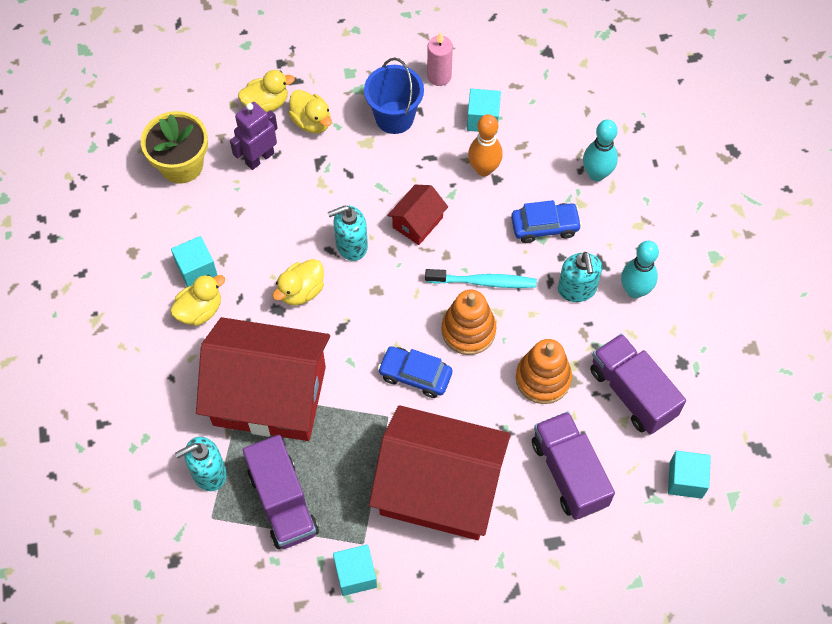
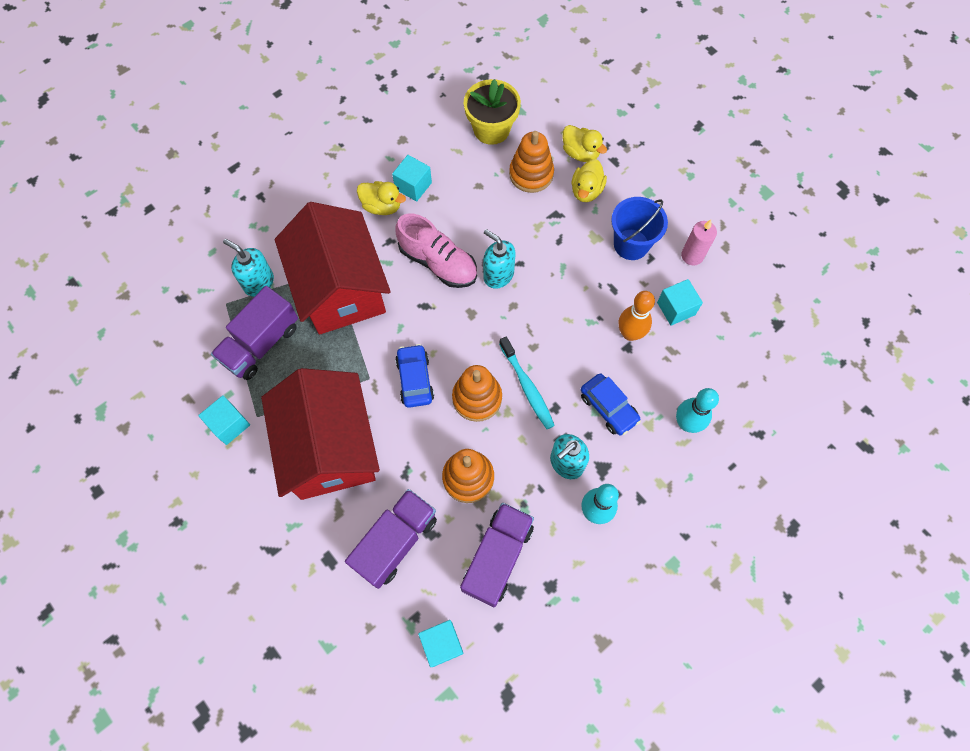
camera: 60 degrees right, 5 degrees up
(259, 158) = (531, 174): purple robot -> orange stacking toy
(301, 291) = (438, 262): yellow duck -> pink shoe
(417, 222) = (548, 311): red house -> none

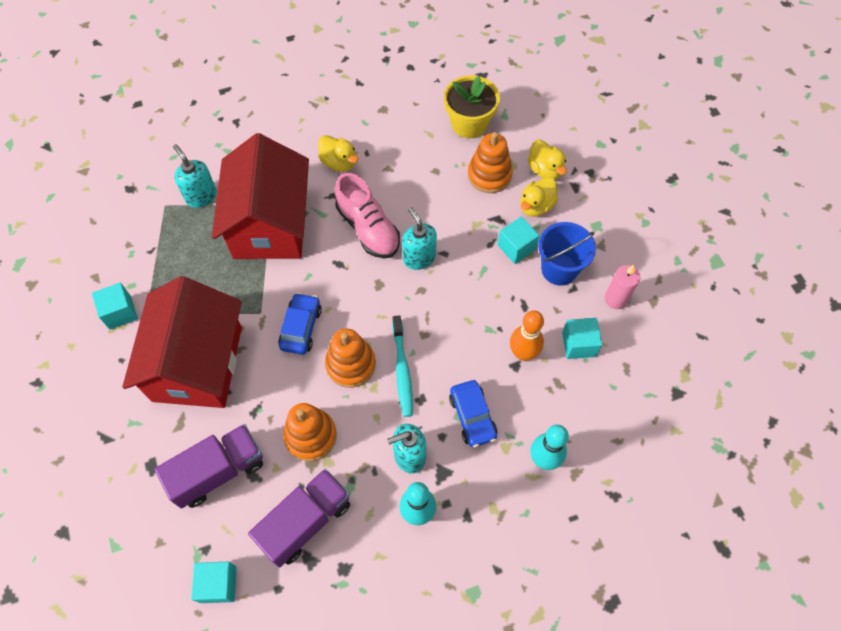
camera: 20 degrees right, 5 degrees down
(261, 343) = (179, 250): purple truck -> none
(413, 186) = (375, 153): turquoise cube -> turquoise cube (516, 247)

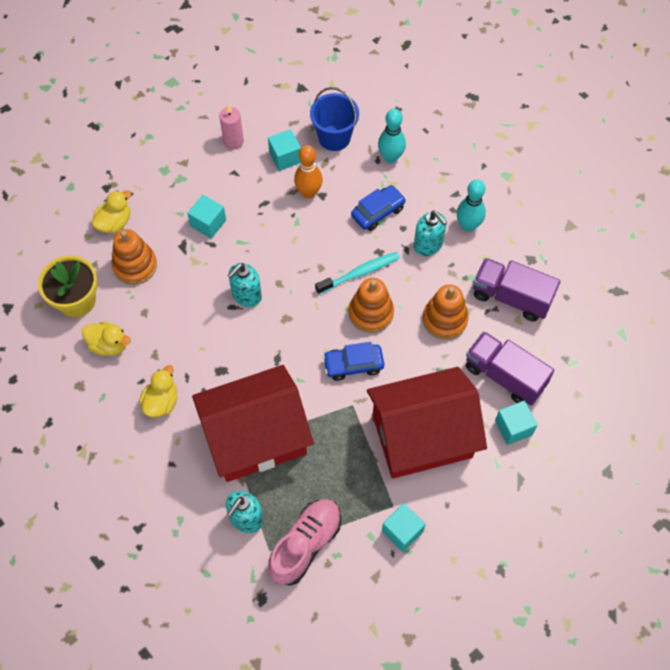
camera: 110 degrees left, 0 degrees up
(218, 584) = (584, 338): turquoise cube -> turquoise cube (513, 427)
(368, 229) = (230, 348): pink shoe -> pink shoe (305, 545)
(536, 206) = (158, 219): yellow duck -> yellow duck (109, 345)
(559, 269) = (219, 187): blue bucket -> blue bucket (334, 138)

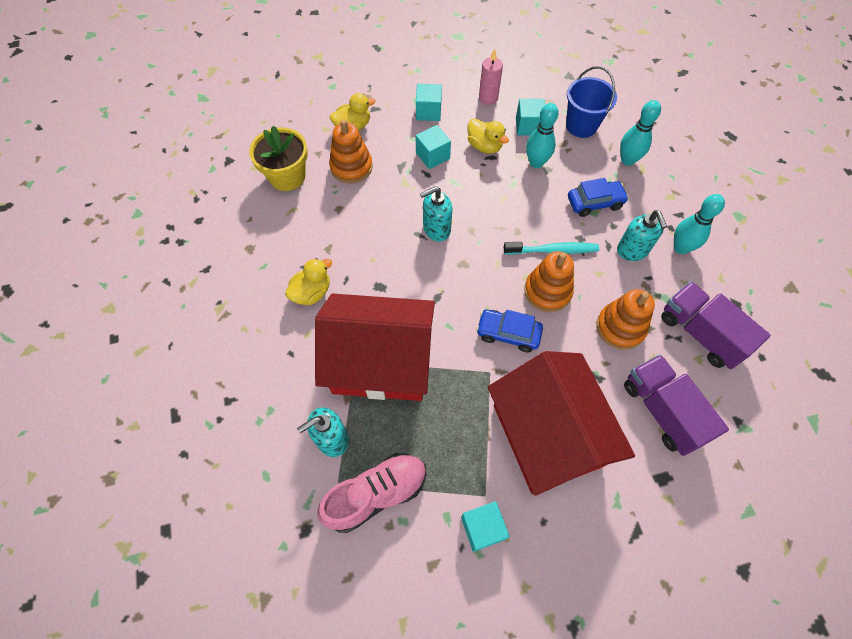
camera: 25 degrees right, 0 degrees up
(109, 345) = (293, 224): yellow duck -> yellow duck (484, 146)
(308, 192) = (536, 163): orange bowling pin -> turquoise bowling pin
(422, 436) = (547, 435): red house -> red house turned 60 degrees clockwise
(513, 427) = (651, 470): turquoise cube -> turquoise cube (428, 112)

